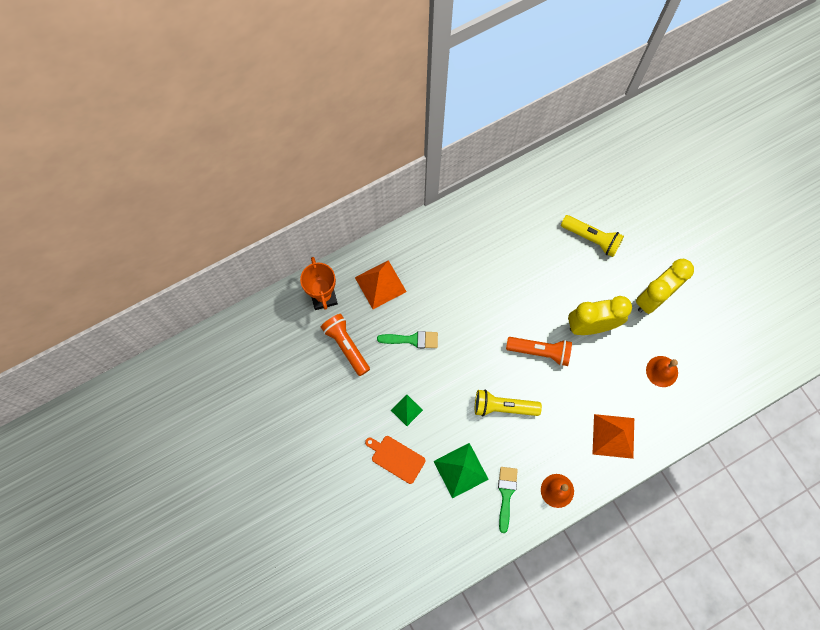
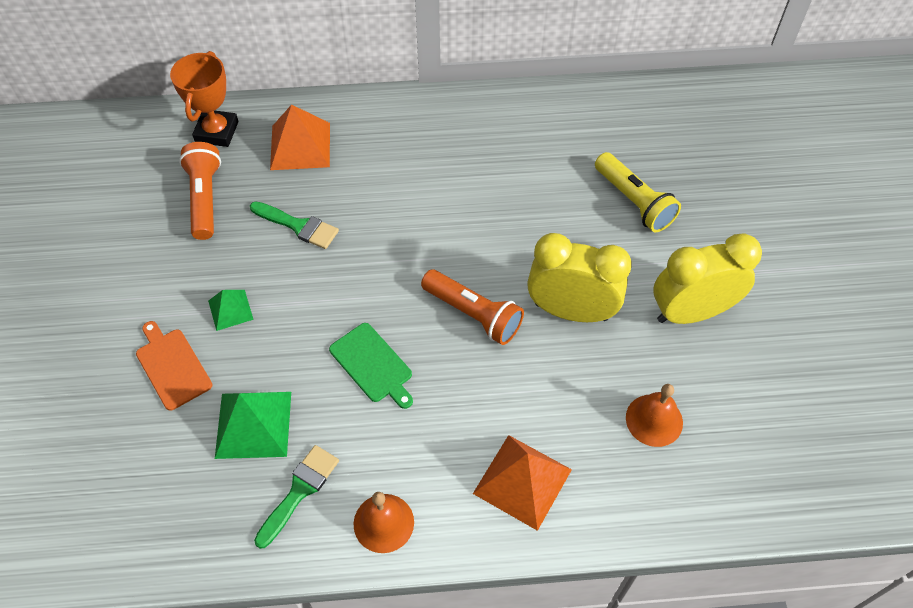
camera: 25 degrees right, 15 degrees down
(503, 407) = (372, 365): yellow flashlight -> green cutting board

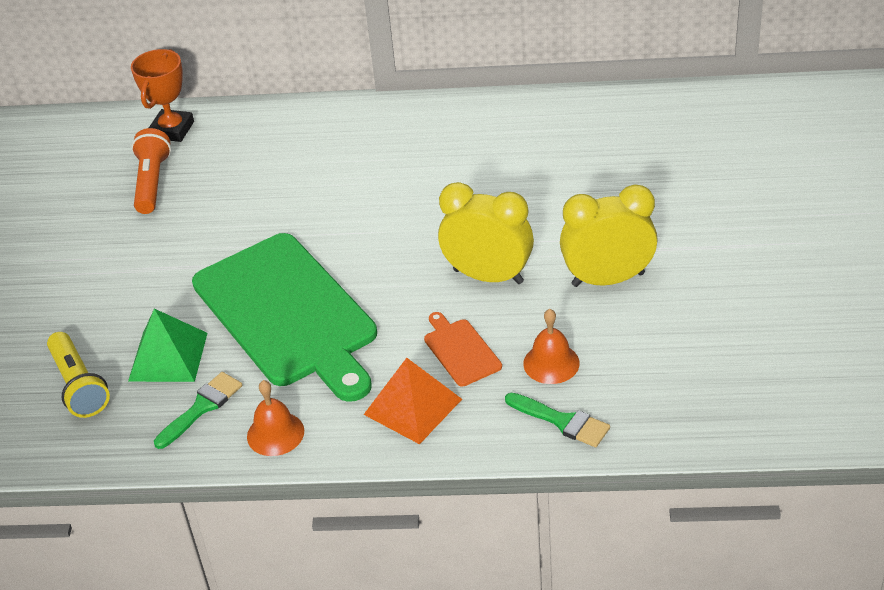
camera: 10 degrees right, 15 degrees down
(172, 366) = (100, 311): orange cutting board -> orange cutting board (460, 350)
(230, 310) = (161, 269): green pyramid -> none
(298, 226) = (236, 205): green brush -> green brush (562, 421)
(300, 146) = (250, 141): orange pyramid -> none
(372, 365) = (287, 314): green cutting board -> green cutting board, size x2.47
(473, 314) = (392, 277): orange flashlight -> none
(634, 201) = (570, 189): yellow flashlight -> yellow flashlight (79, 386)

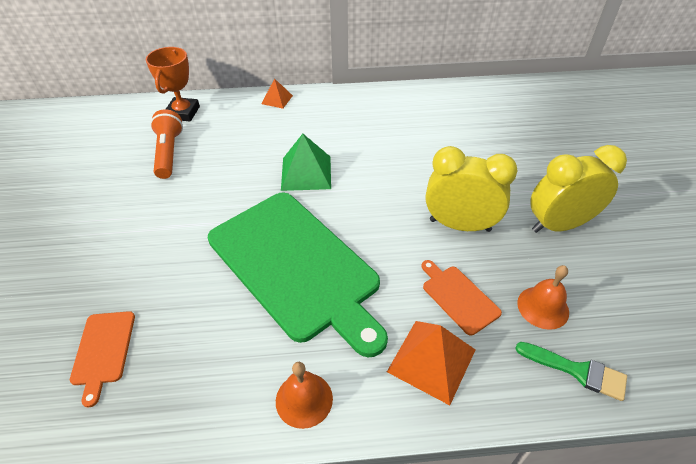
camera: 10 degrees left, 5 degrees up
(79, 386) = (103, 351): yellow flashlight -> orange cutting board
(168, 356) = (190, 314): green pyramid -> green pyramid (306, 173)
(201, 408) = (226, 371): green brush -> none
(296, 113) = (277, 99): none -> orange pyramid

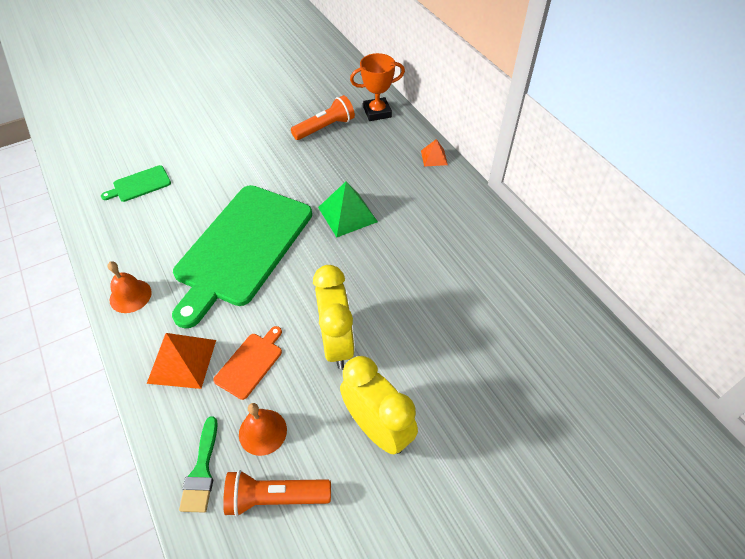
camera: 65 degrees right, 5 degrees up
(103, 351) = (139, 184): orange cutting board -> green cutting board
(615, 315) = (275, 497): none -> orange flashlight

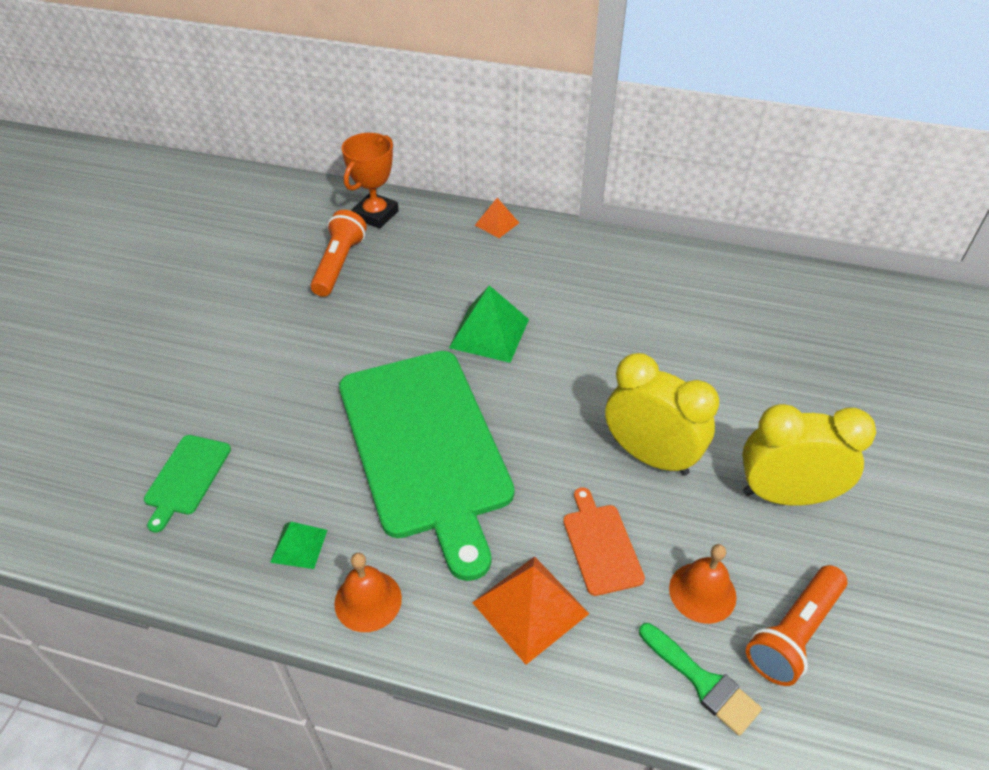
camera: 45 degrees left, 5 degrees down
(138, 249) = (299, 545): none -> green pyramid

